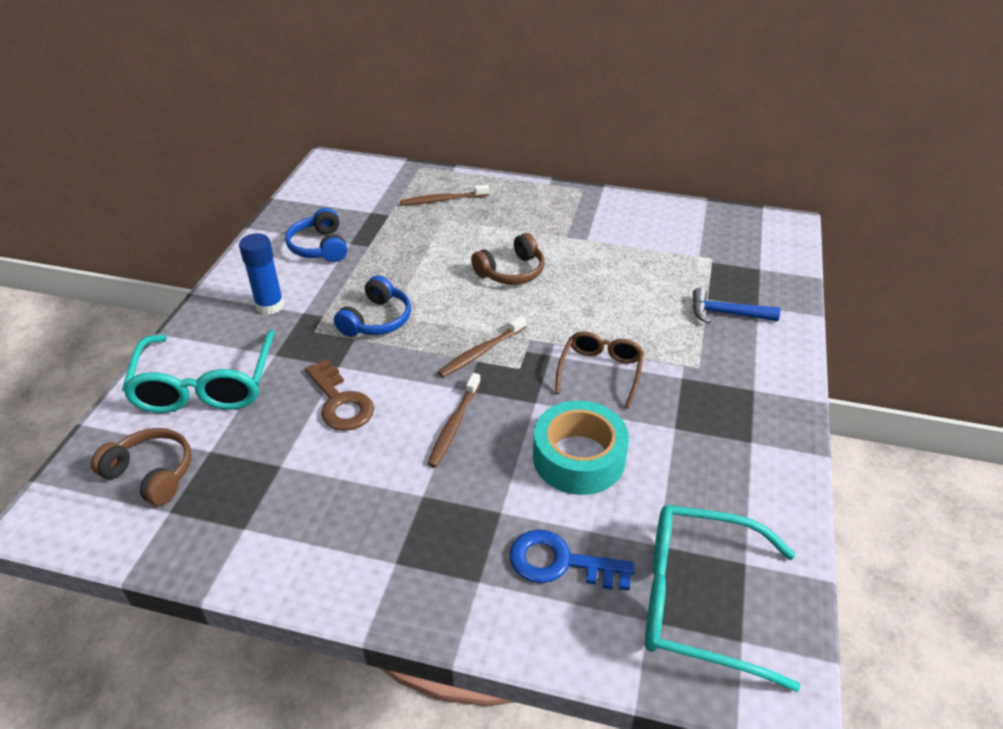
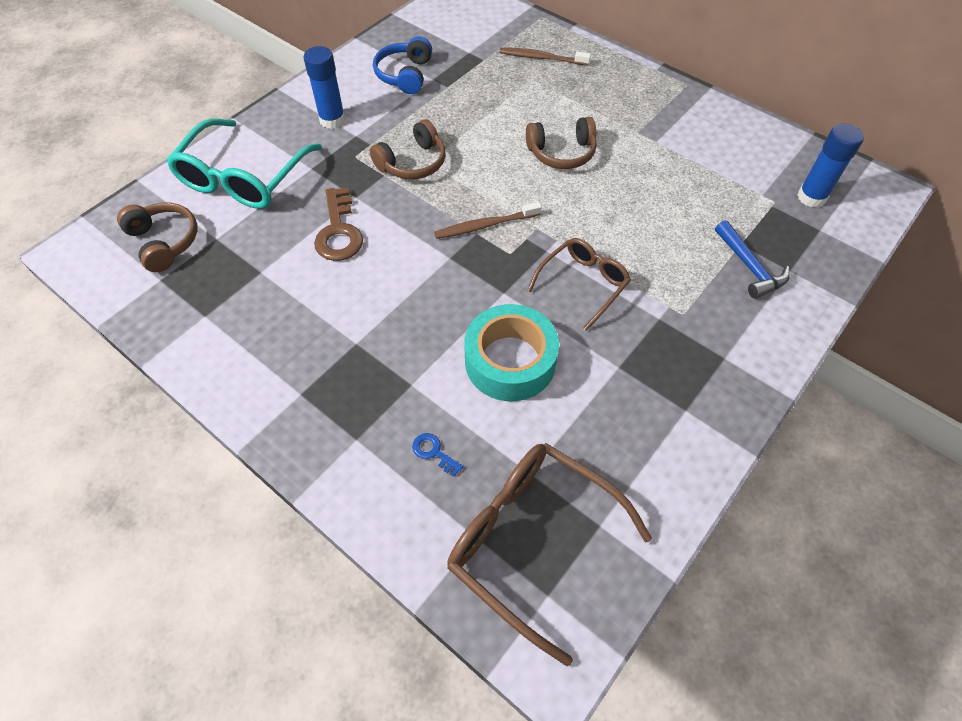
camera: 25 degrees right, 15 degrees up
(377, 320) = (413, 163): blue headphones -> brown headphones
(454, 425) = (419, 288): brown toothbrush -> none
(560, 563) = (434, 452): blue key -> blue key, size x0.48
(698, 601) = (532, 541): turquoise glasses -> brown glasses
(726, 313) = (750, 267): blue hammer -> blue hammer turned 150 degrees counterclockwise
(737, 247) = (811, 197): none -> blue glue stick

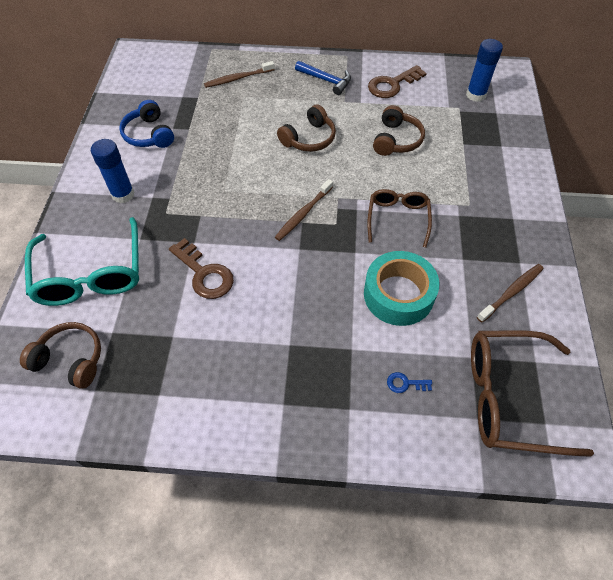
camera: 35 degrees left, 0 degrees up
(413, 163) = (214, 196): brown headphones -> brown headphones (396, 140)
(644, 435) = (511, 292): none -> brown toothbrush
(713, 139) = (392, 85): none -> brown key
(750, 267) = (480, 155): blue hammer -> blue hammer (326, 80)

